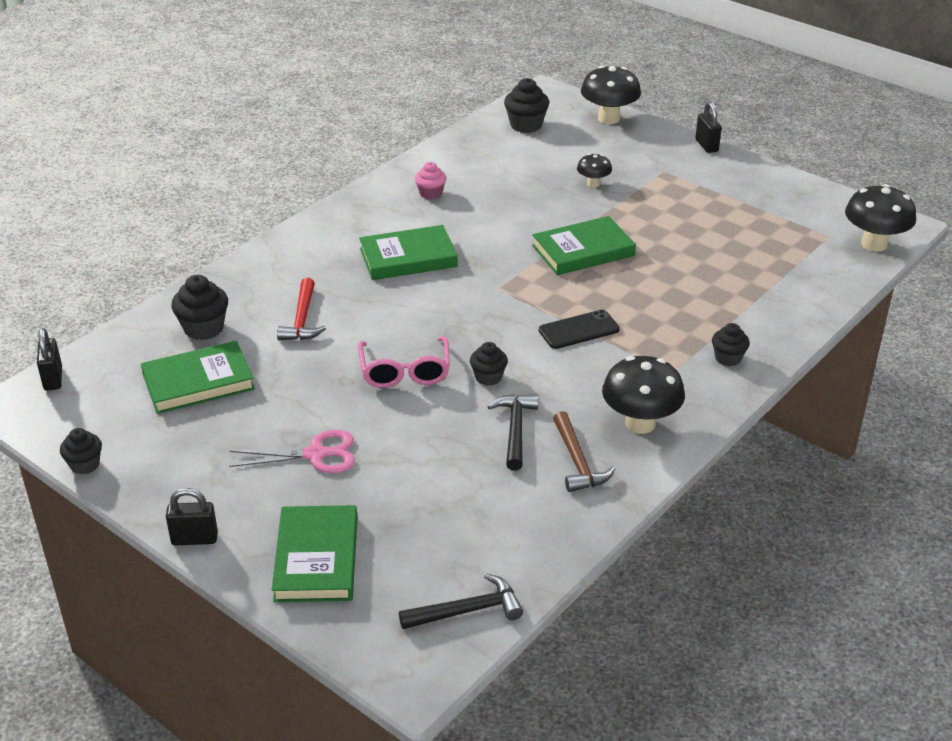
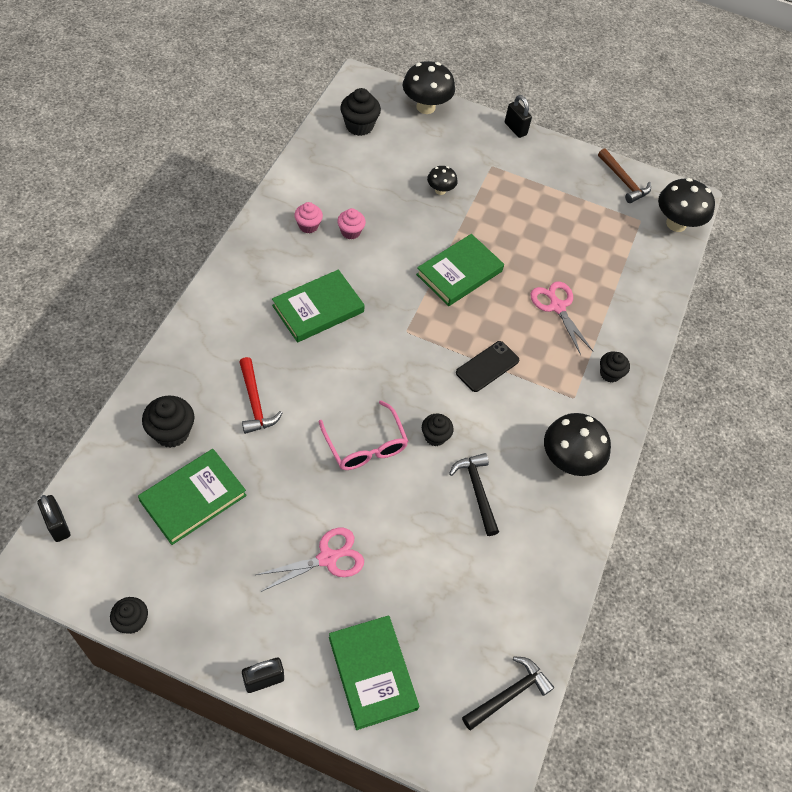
camera: 25 degrees left, 20 degrees up
(475, 204) = (350, 232): none -> pink cupcake
(577, 461) = (536, 513): brown hammer -> brown hammer (623, 181)
(688, 293) = (557, 306): none -> pink scissors

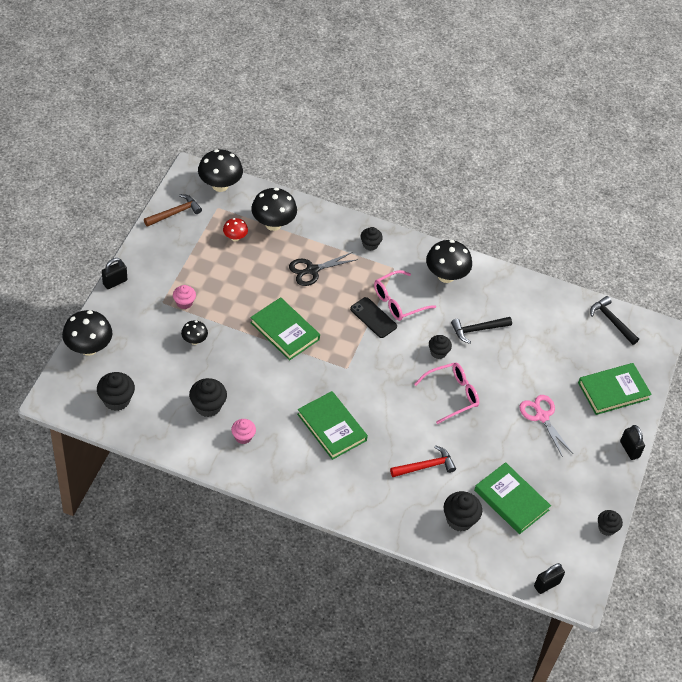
camera: 90 degrees left, 5 degrees down
(350, 198) = (208, 406): none -> black cupcake
(350, 232) = (247, 406): pink cupcake -> pink cupcake (184, 303)
(517, 397) = (398, 301): none -> pink glasses
(557, 306) = (312, 270): pink scissors -> black scissors
(596, 234) = (235, 237): none -> red mushroom
(625, 272) = (273, 224): none -> black mushroom

